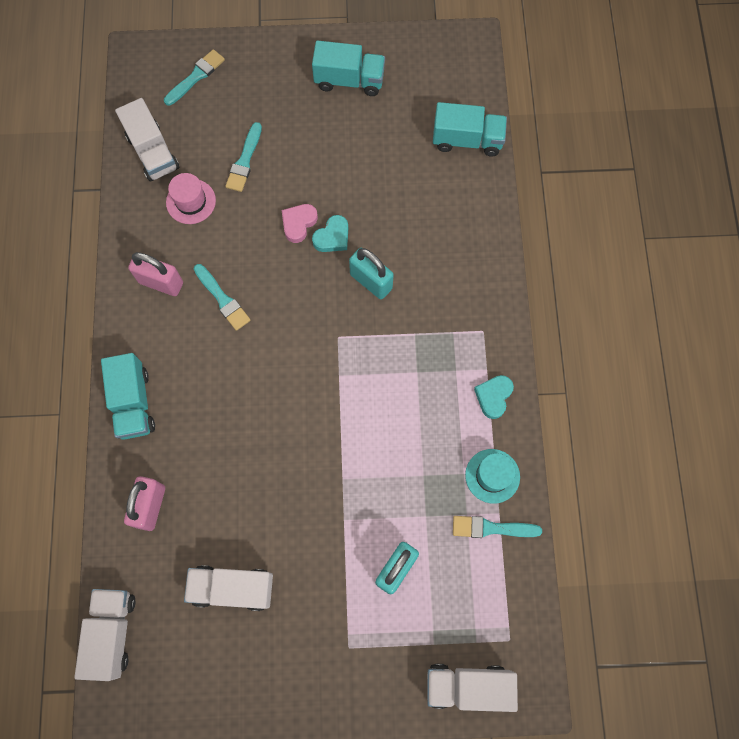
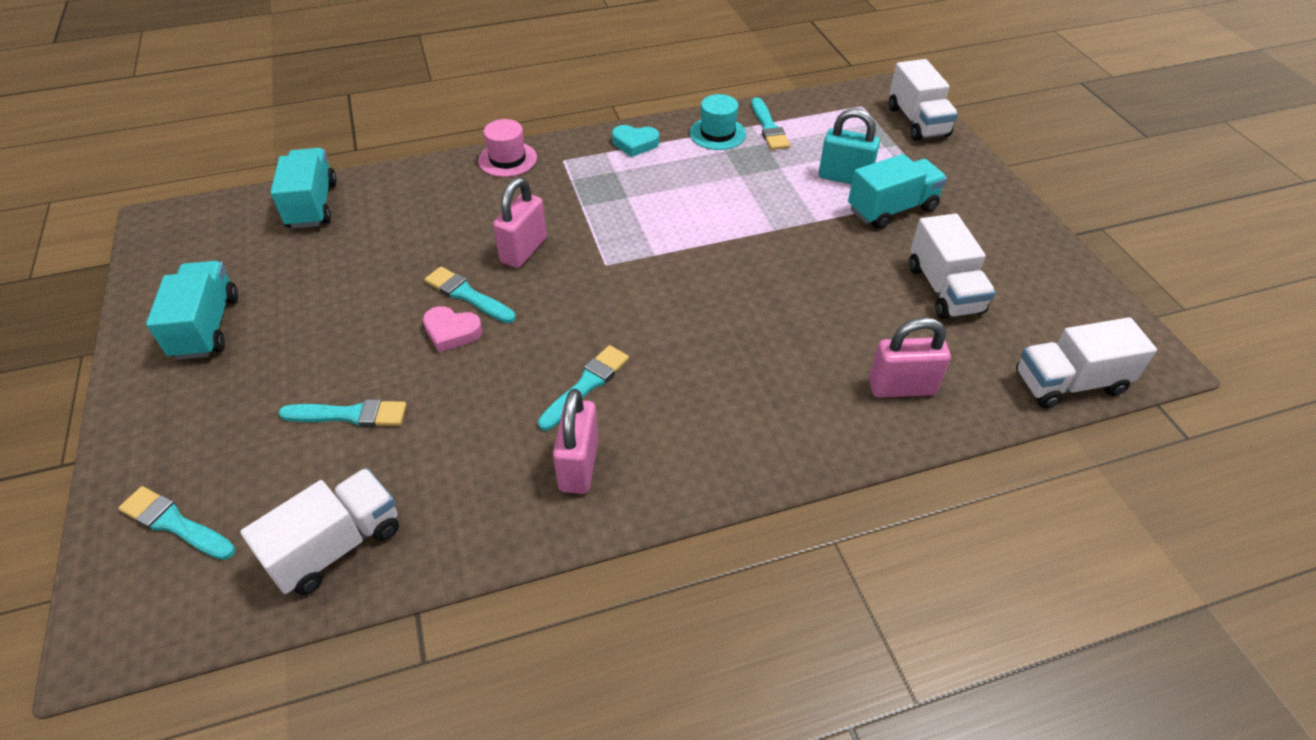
camera: 105 degrees left, 25 degrees down
(134, 403) = (776, 446): turquoise truck -> turquoise truck (892, 209)
(191, 201) = (430, 465): pink hat -> pink hat (507, 159)
(332, 237) = (467, 295): turquoise heart -> turquoise brush
(371, 281) = (523, 250): turquoise padlock -> pink padlock

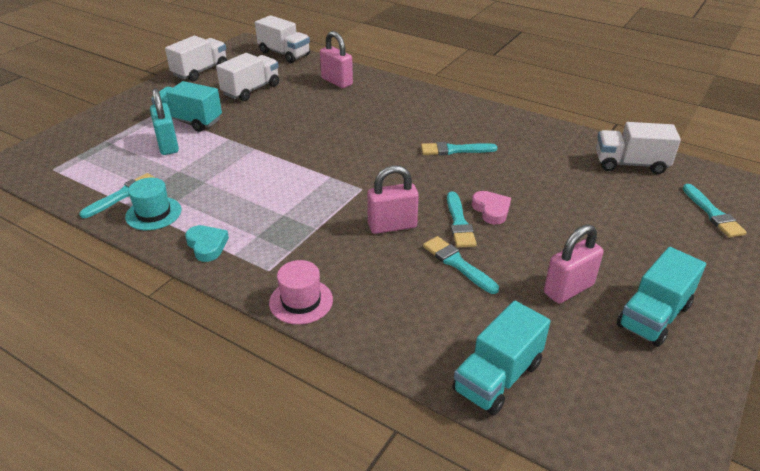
camera: 130 degrees left, 10 degrees down
(350, 415) = (586, 206): turquoise brush -> turquoise brush (457, 264)
(579, 465) = (496, 131): pink padlock -> pink padlock (568, 289)
(917, 122) = (63, 142): white truck -> white truck (200, 71)

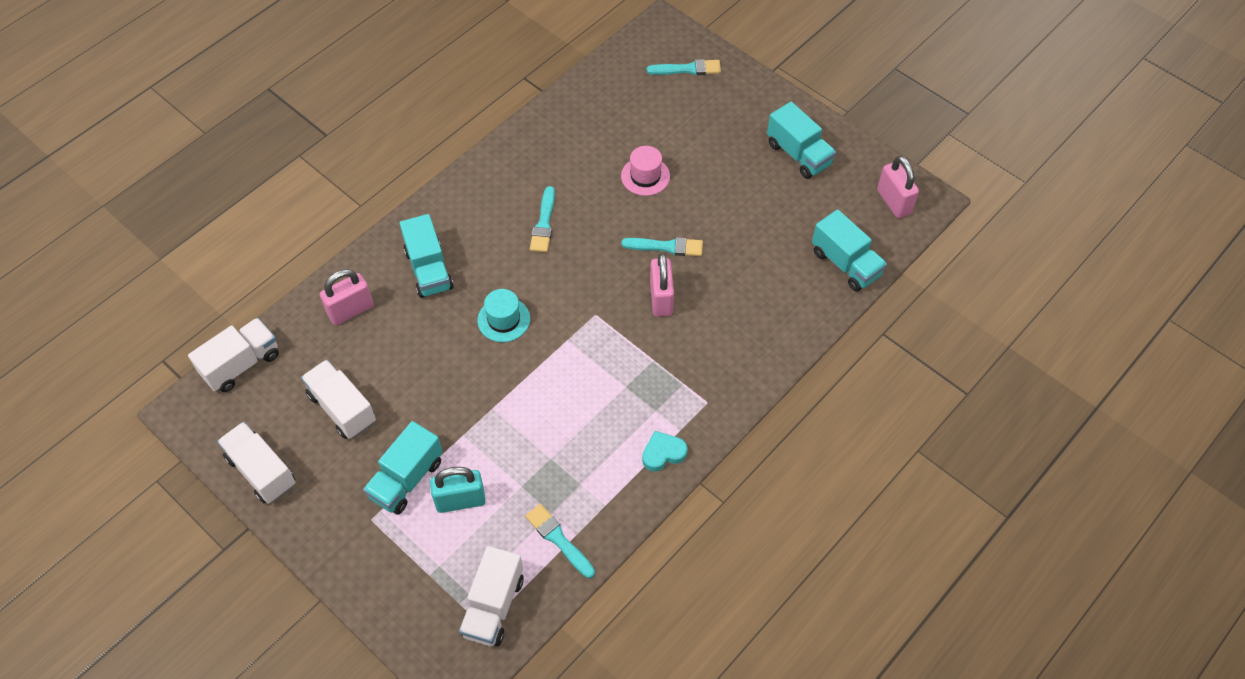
camera: 80 degrees left, 20 degrees up
(153, 213) = (600, 505): turquoise hat -> turquoise hat (503, 319)
(301, 301) = (751, 380): pink hat -> pink hat (645, 176)
(384, 105) = (429, 270): none -> turquoise truck
(457, 264) = (721, 260): turquoise brush -> none
(491, 210) = (652, 218): pink heart -> none
(568, 289) = (763, 195): pink padlock -> pink padlock (893, 202)
(630, 164) = (603, 94): white truck -> white truck (493, 606)

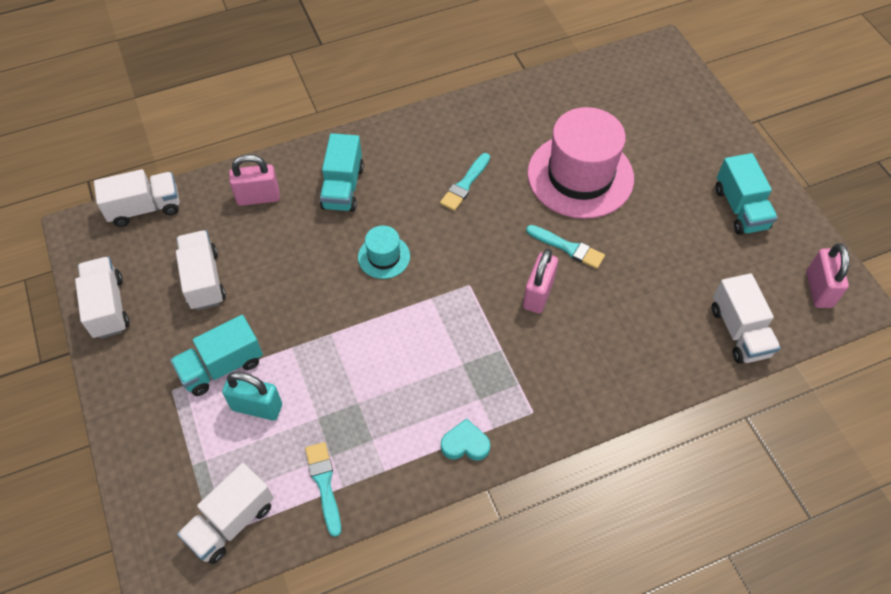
camera: 25 degrees right, 0 degrees up
(645, 176) = (580, 176): pink hat -> pink hat, size x2.15
(687, 69) = (668, 94): turquoise brush -> none
(846, 264) = (739, 331): turquoise truck -> white truck

